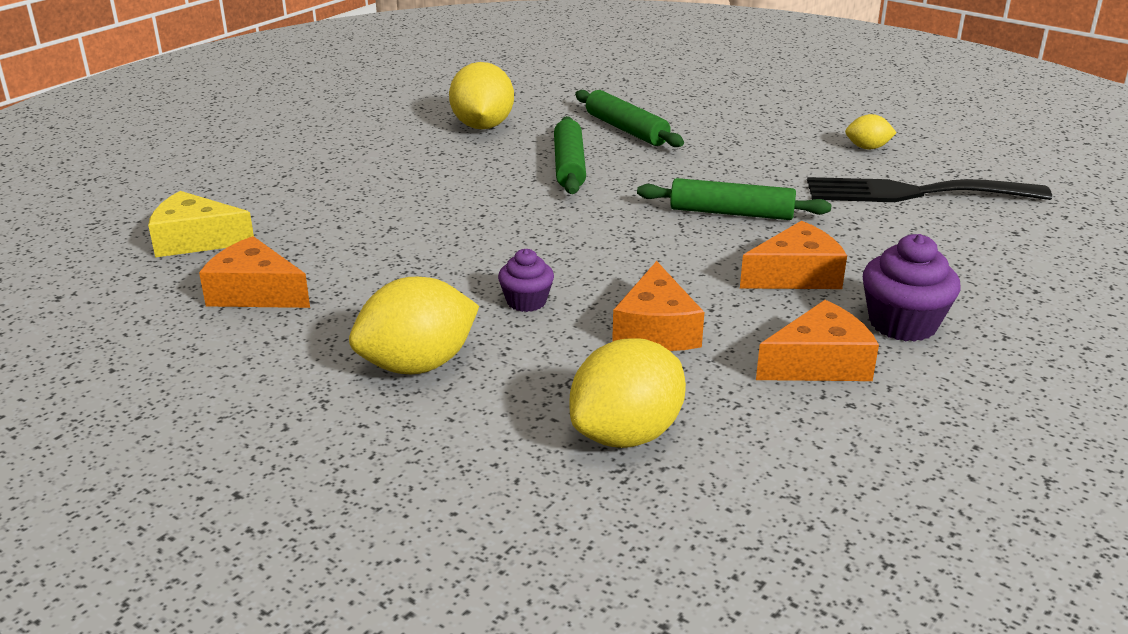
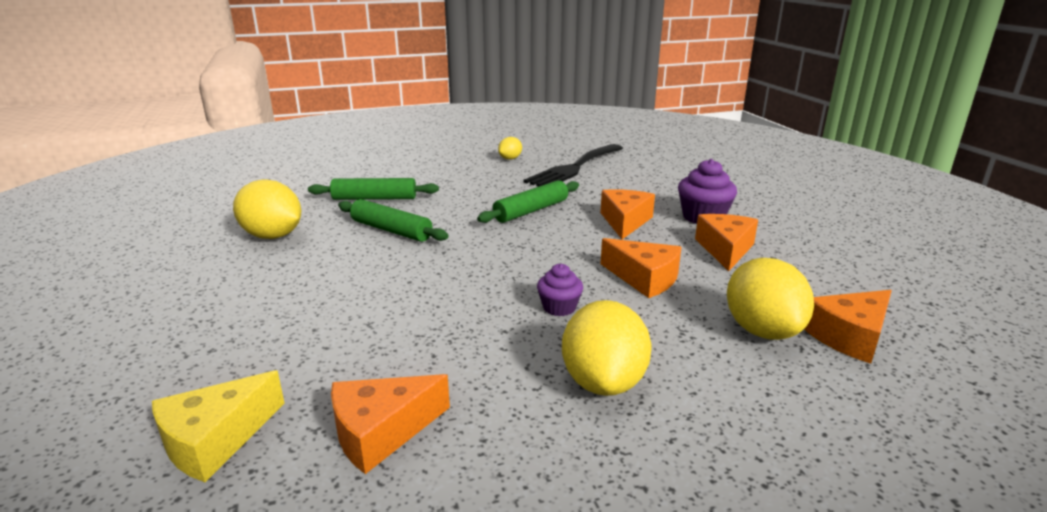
camera: 55 degrees left, 5 degrees down
(689, 501) = (849, 336): none -> orange cheese

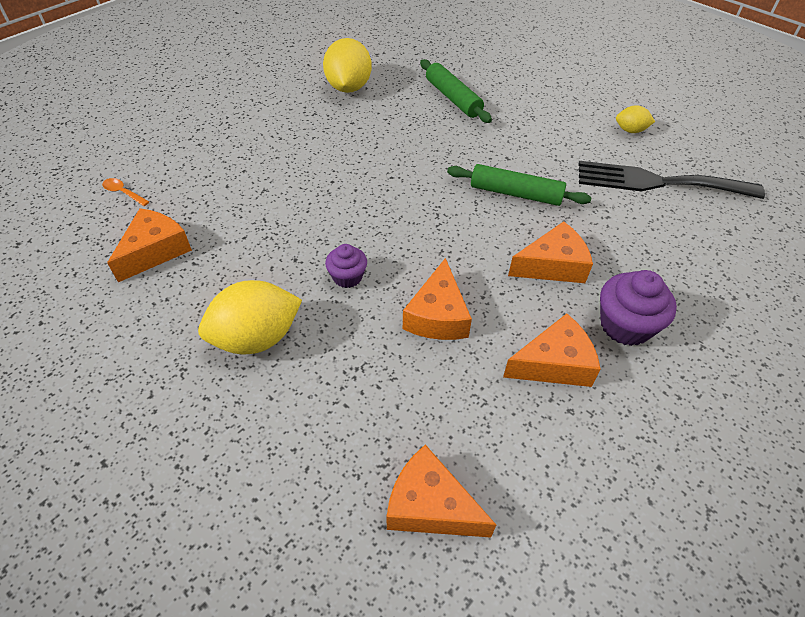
camera: 60 degrees right, 25 degrees up
(215, 440) = (123, 193): yellow cheese -> orange spoon
(381, 432) = (155, 251): orange cheese -> orange cheese turned 90 degrees clockwise
(391, 230) = (404, 134): green rolling pin -> none
(762, 330) = (396, 428): yellow lemon -> none

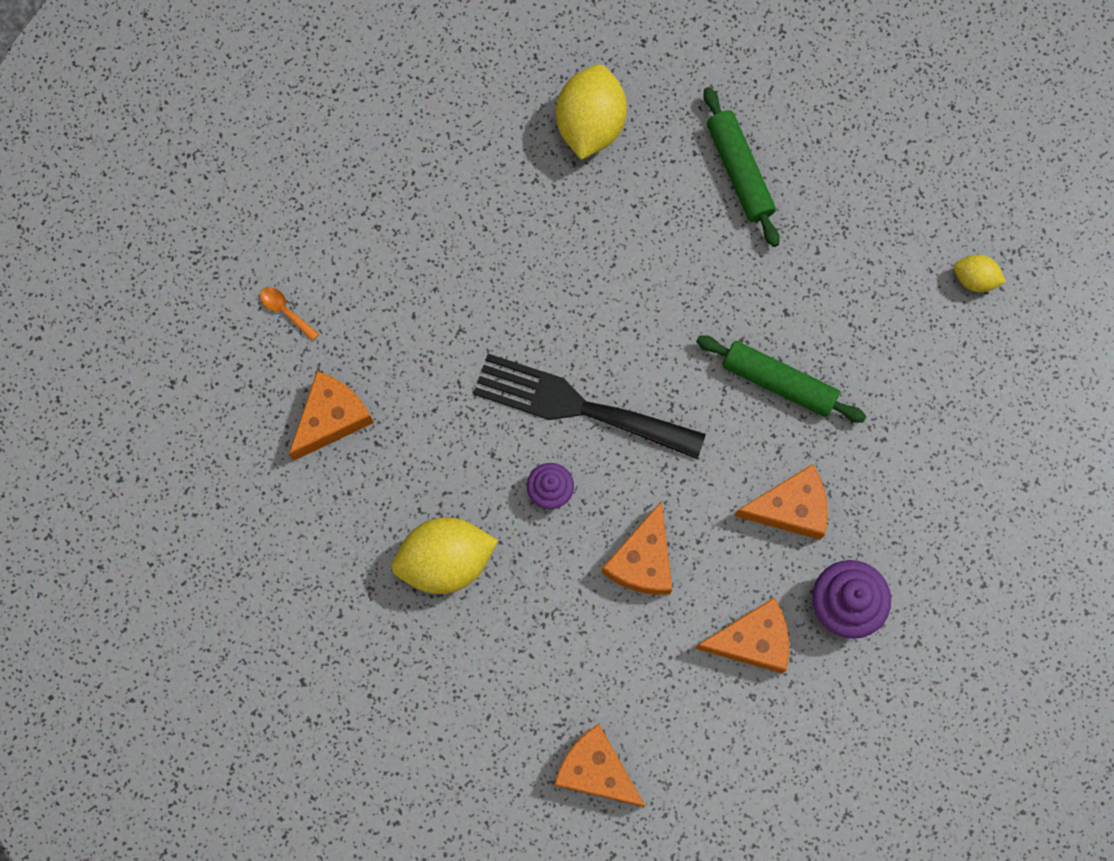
camera: 10 degrees right, 25 degrees up
(658, 182) = (971, 388): black fork -> black fork (578, 406)

